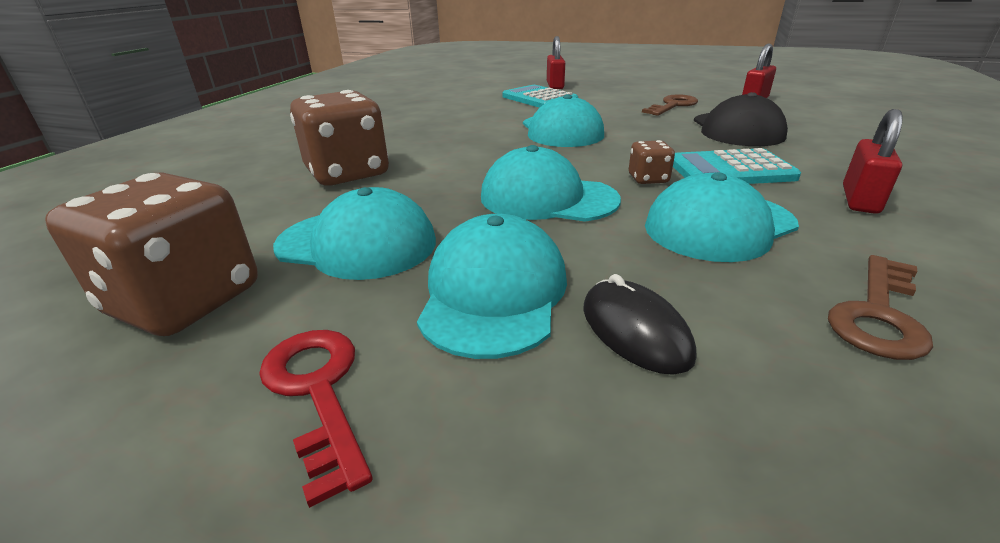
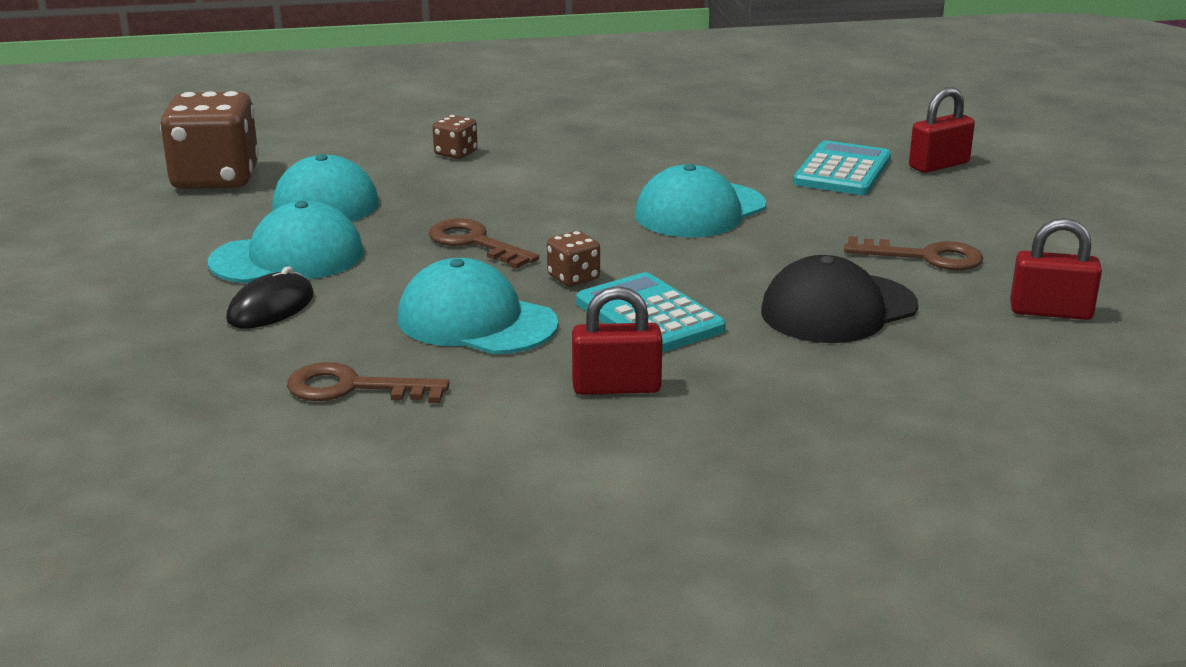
camera: 60 degrees right, 5 degrees down
(317, 391) = (158, 239): red key -> none
(347, 173) = (456, 153): brown dice -> brown dice, size x0.45
(548, 198) = (475, 243): turquoise cap -> brown key

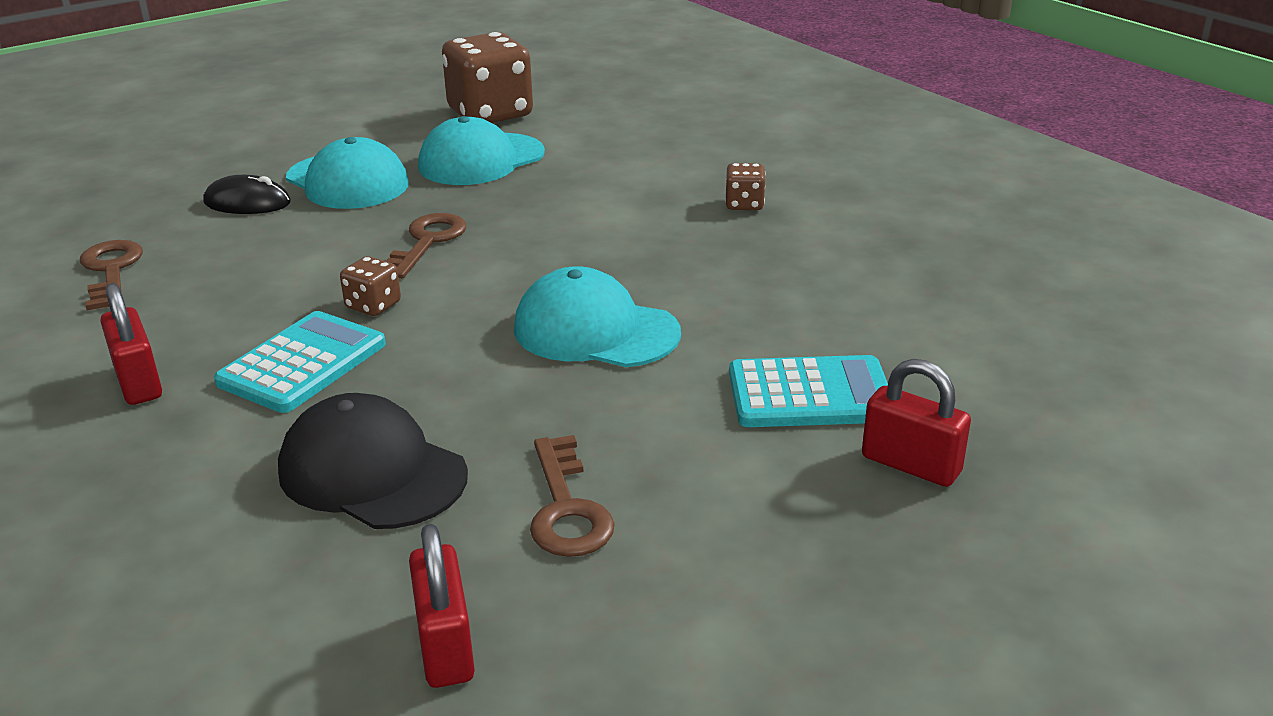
camera: 65 degrees right, 5 degrees up
(456, 153) = (638, 179): brown dice -> brown dice (744, 204)
(476, 321) = (255, 286): turquoise cap -> none

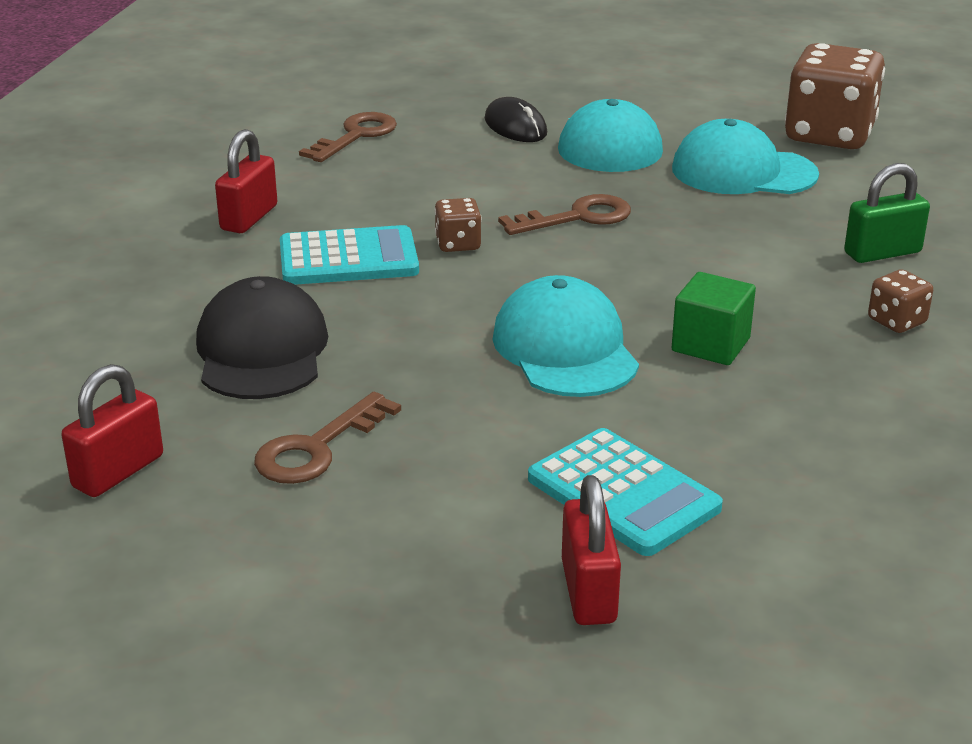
camera: 50 degrees right, 0 degrees up
(660, 169) = (882, 253): none -> green padlock
(676, 275) = (710, 345): none -> green cube

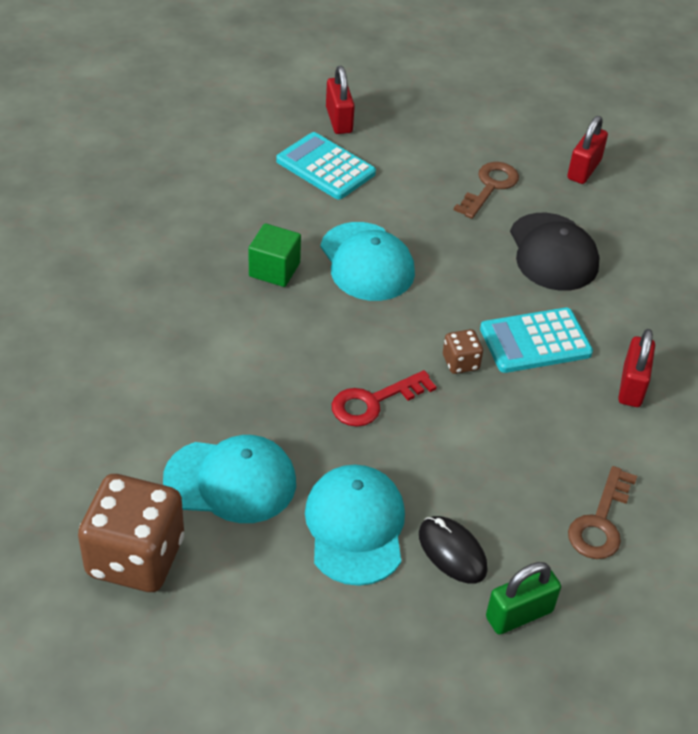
camera: 170 degrees right, 15 degrees up
(577, 217) = (374, 402): brown key -> red key
(882, 253) = (135, 370): green padlock -> green padlock (519, 614)
(896, 321) = (147, 296): brown dice -> none

